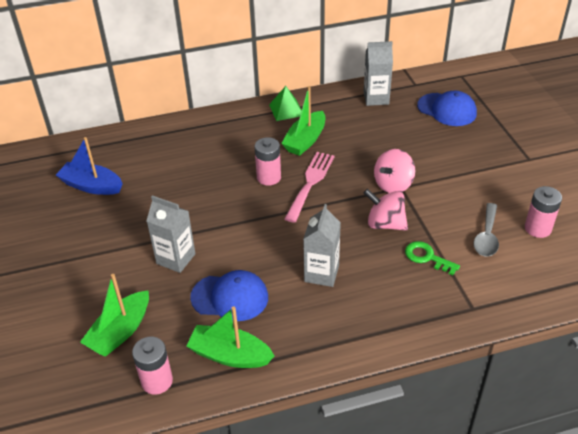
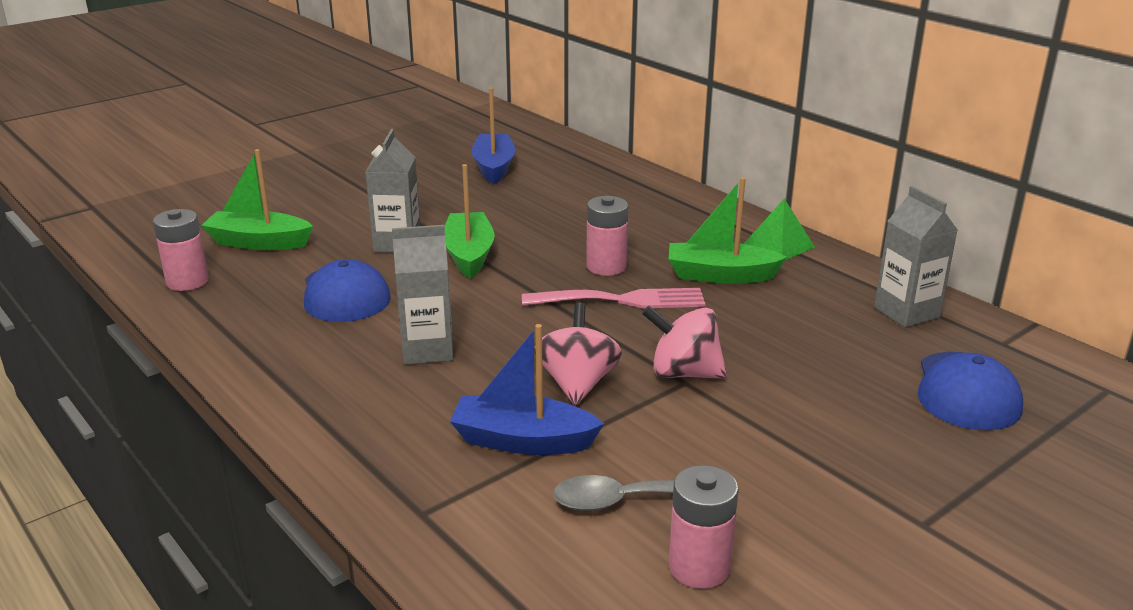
camera: 65 degrees right, 15 degrees down
(229, 355) = (242, 316): green boat -> green boat (469, 255)
(427, 257) = (522, 441): green key -> blue boat

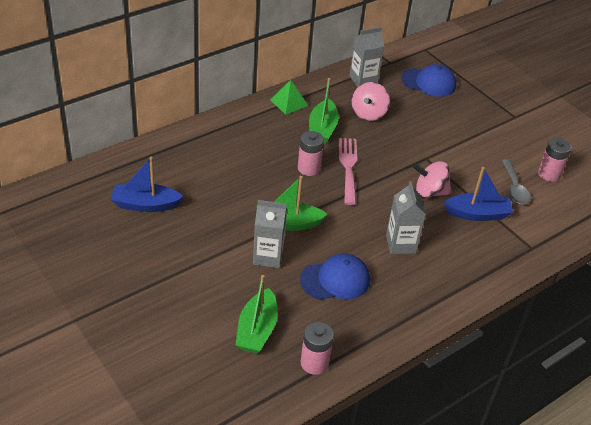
camera: 90 degrees left, 15 degrees up
(522, 441) = (477, 214): blue boat -> blue boat turned 105 degrees counterclockwise
(684, 373) = (419, 157): pink spinning top -> pink spinning top (368, 114)

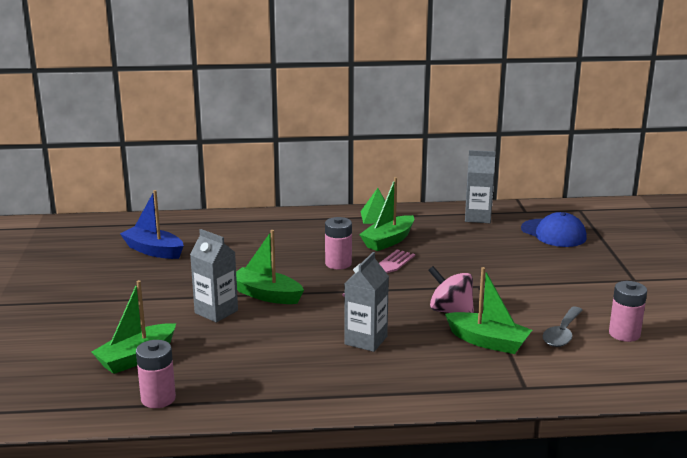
camera: 35 degrees right, 20 degrees down
(335, 280) = (260, 346): blue cap -> none
(368, 114) = (453, 241): pink spinning top -> none
(477, 214) = (488, 342): blue boat -> green boat

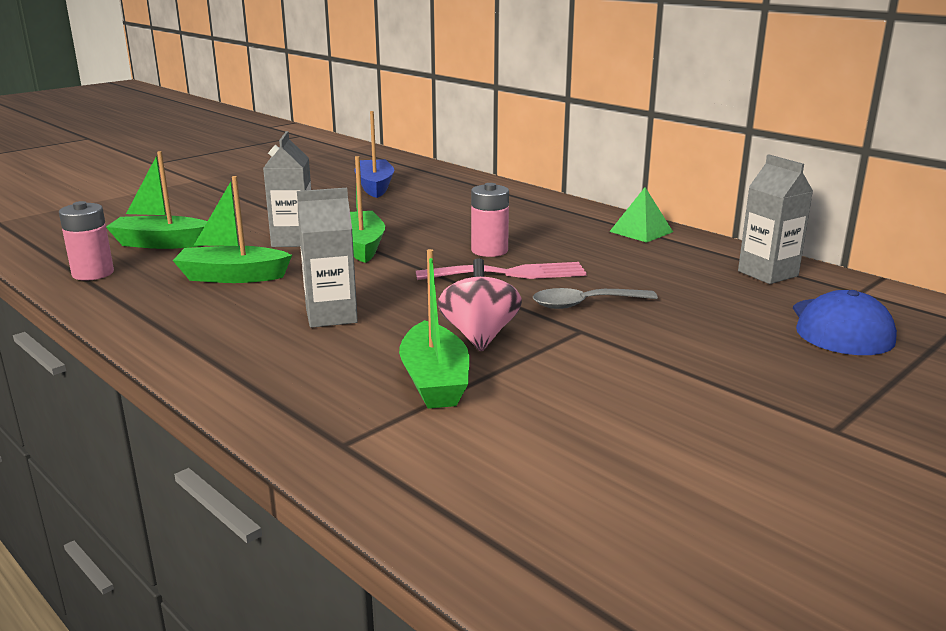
camera: 50 degrees right, 0 degrees up
(388, 241) = (594, 253): green boat -> green boat (232, 277)
(562, 333) = (544, 424): grey spoon -> grey spoon (585, 304)
(624, 334) = (630, 475): pink battery -> none

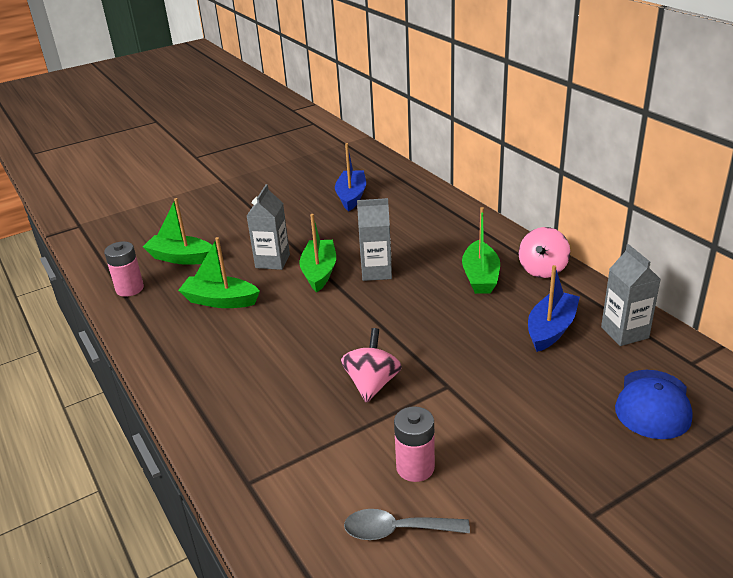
camera: 15 degrees right, 10 degrees up
(331, 316) = (276, 351): grey carton -> grey carton (376, 272)
(434, 381) = (325, 429): green boat -> green boat (480, 277)
(489, 250) = (413, 285): pink battery -> pink battery (415, 467)
(509, 273) = (418, 314): pink fork -> none
(585, 304) = (462, 356): grey spoon -> grey spoon (397, 530)
(641, 231) = (542, 270): green pyramid -> pink spinning top
(680, 276) = (551, 329): none -> blue boat

